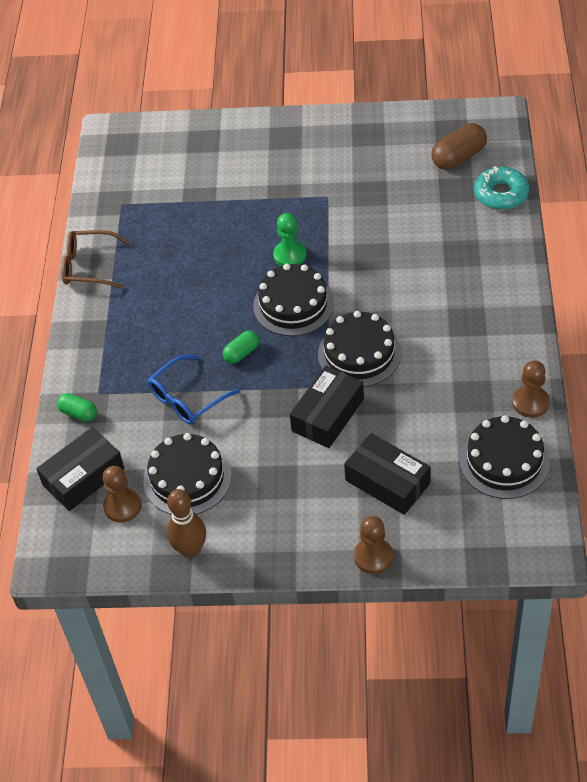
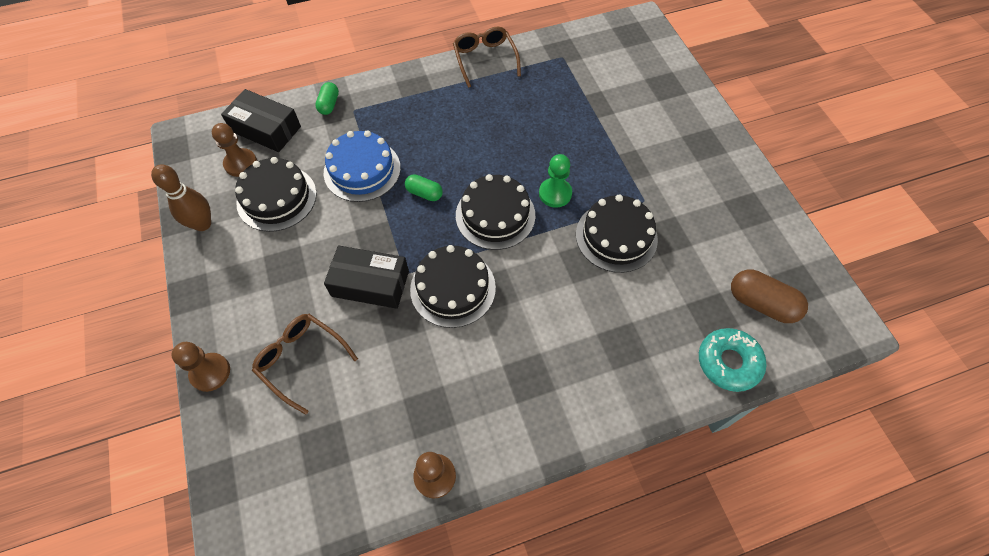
camera: 65 degrees right, 10 degrees up
(186, 399) = (362, 170): blue glasses -> blue cake
(387, 482) = (301, 359): black box -> brown glasses
(504, 461) = (348, 468): black cake -> black cake (616, 236)

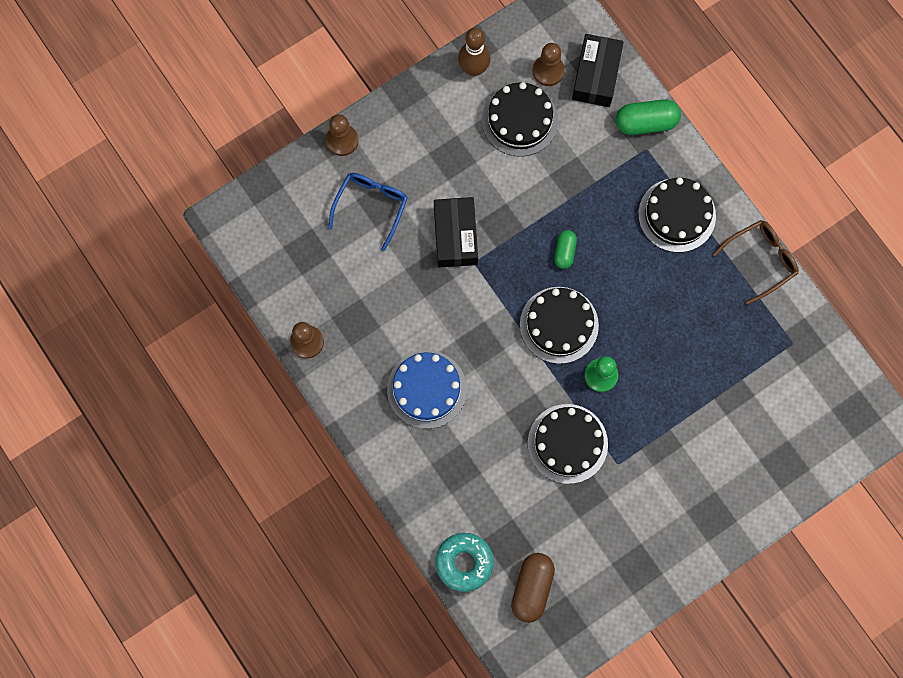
camera: 75 degrees right, 15 degrees up
(301, 359) = (371, 206): brown glasses -> blue glasses
(329, 104) = (646, 122): green capsule -> green capsule, size x1.66
(362, 170) = (574, 185): blue cake -> blue cake (426, 389)
(453, 288) = (470, 308): black cake -> black cake (677, 215)

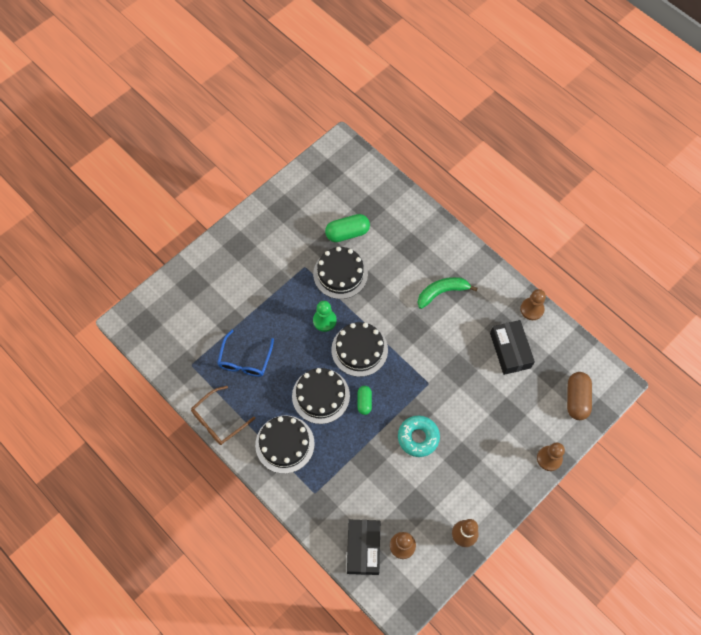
camera: 170 degrees right, 10 degrees down
(371, 206) = (513, 412): blue glasses -> blue glasses (245, 360)
(426, 389) = (442, 292): blue cake -> green banana
(455, 236) = (446, 400): black box -> black box (510, 350)
(464, 562) = (394, 195): turquoise donut -> turquoise donut (418, 437)
(519, 120) = (417, 499): black cake -> black cake (321, 396)
(532, 588) = (348, 187): brown capsule -> brown capsule (576, 399)
(646, 122) = (318, 515): green capsule -> green capsule (347, 233)

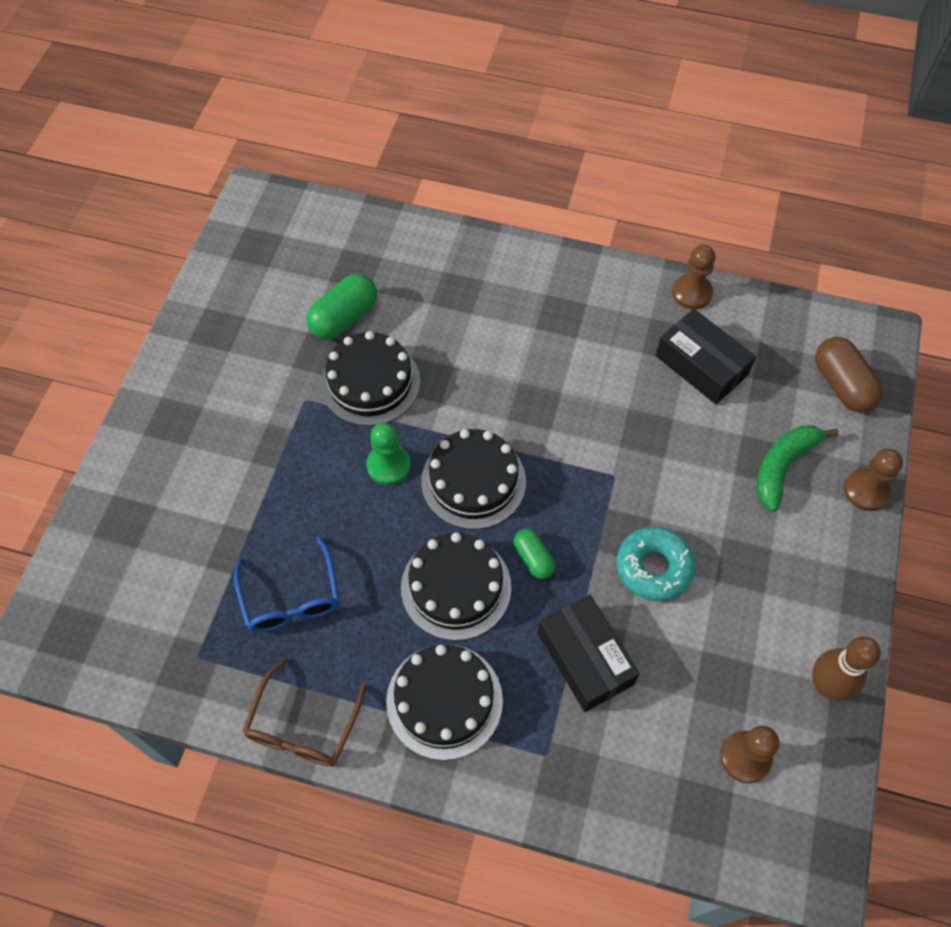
camera: 30 degrees left, 5 degrees down
(363, 548) = (687, 801): black box -> black box (585, 658)
(442, 292) = (546, 333): green banana -> green banana (783, 466)

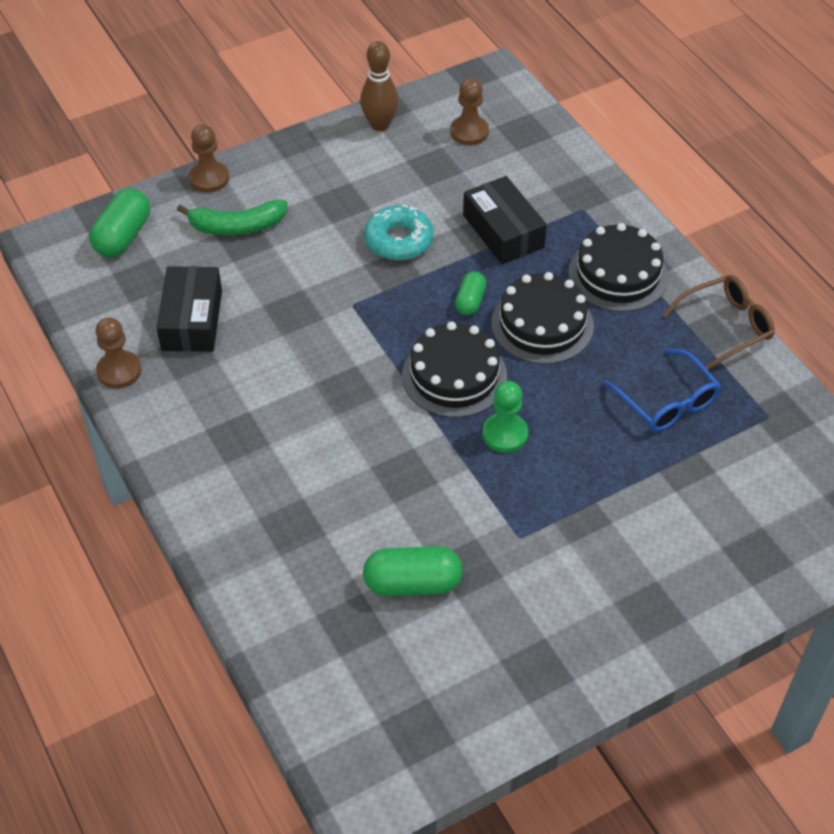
camera: 135 degrees left, 10 degrees down
(291, 598) = (667, 402): blue glasses -> blue glasses turned 120 degrees clockwise
(370, 382) = (451, 508): black cake -> none
(585, 658) = (503, 231): black box -> black box turned 45 degrees counterclockwise
(842, 385) = (123, 236): brown capsule -> green capsule

